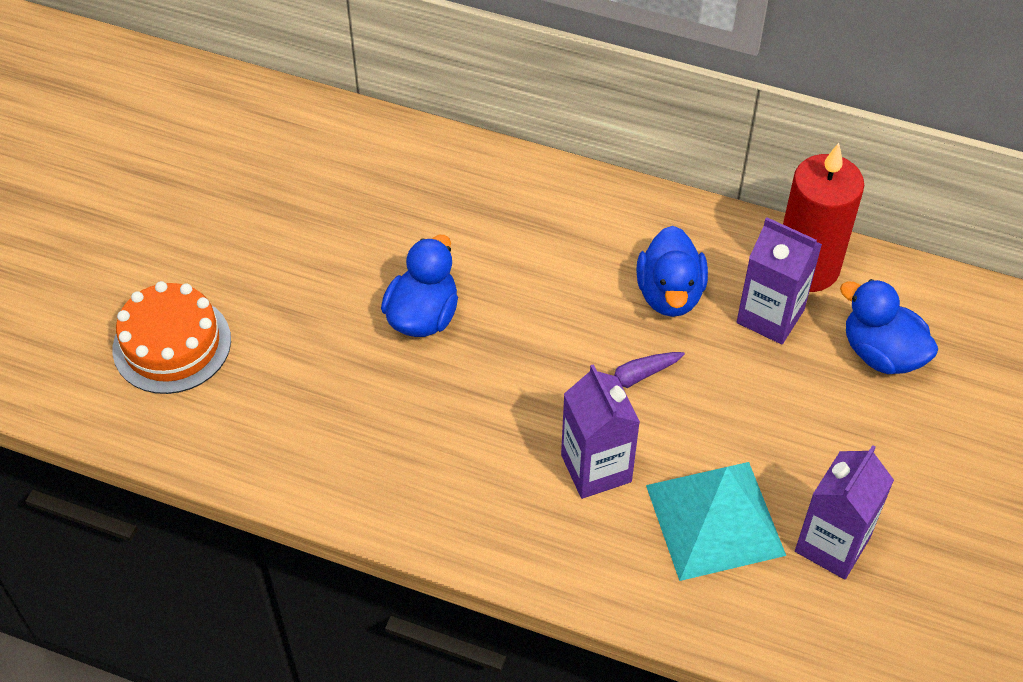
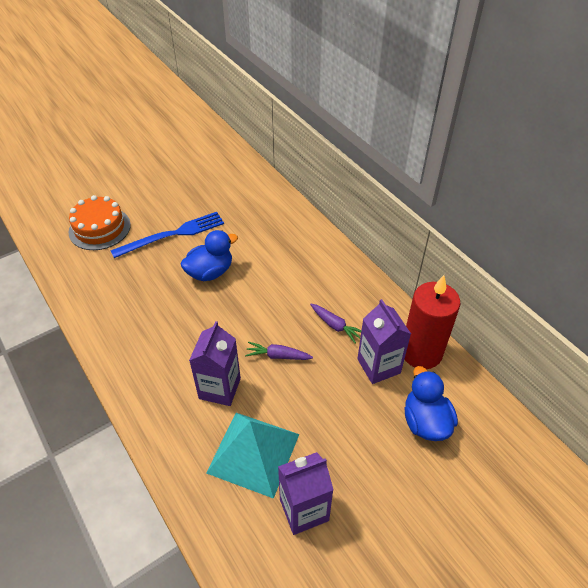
camera: 35 degrees right, 5 degrees down
(305, 289) = (172, 234): none -> blue fork
(670, 294) = (335, 326): blue duck -> purple carrot

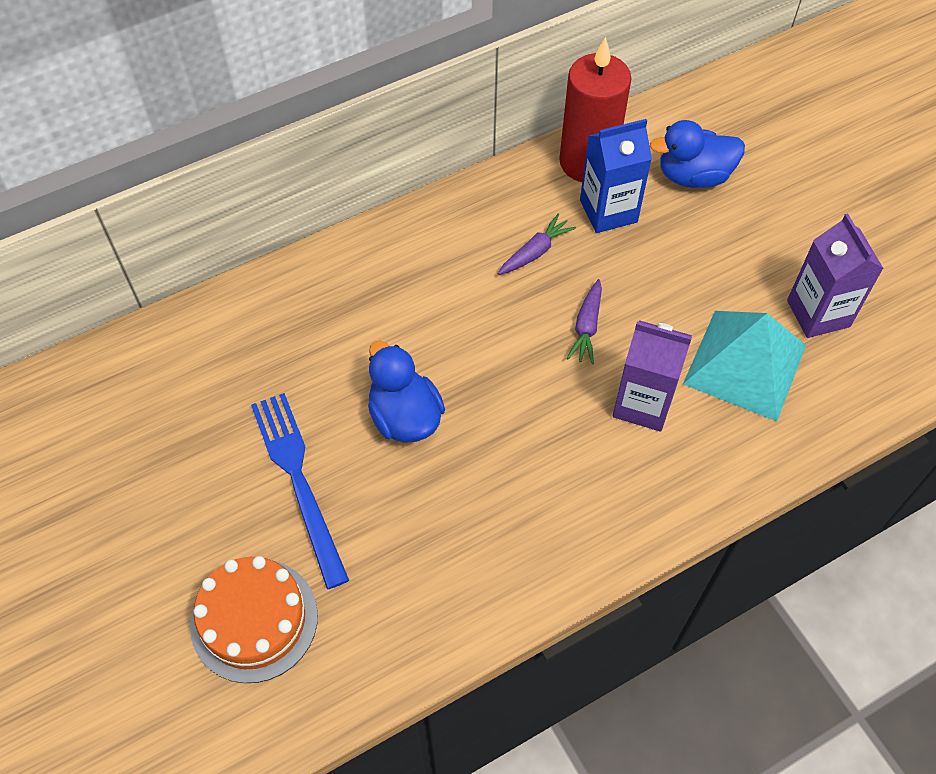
camera: 85 degrees left, 10 degrees up
(378, 366) = (608, 211): purple carton -> blue carton

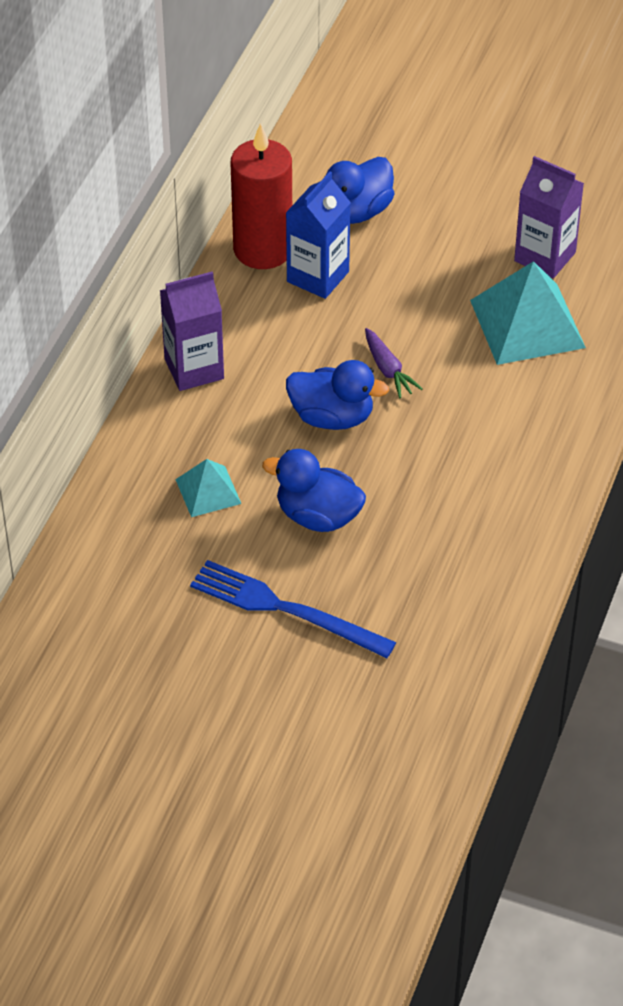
camera: 40 degrees left, 10 degrees down
(254, 620) = (354, 713): orange cake -> none
(346, 334) = (208, 491): none -> turquoise pyramid
(501, 338) = (332, 417): none -> blue duck
(535, 252) = (292, 341): purple carrot -> none
(642, 404) = (482, 396): purple carton -> purple carton (194, 369)

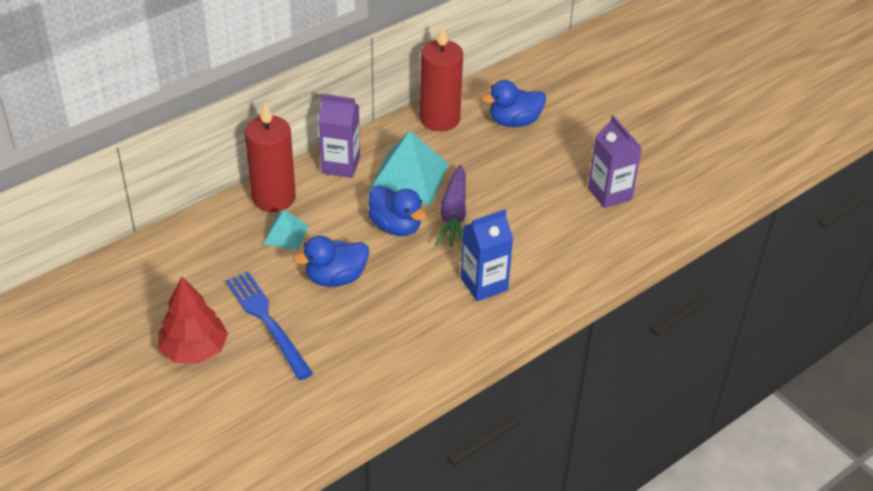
camera: 30 degrees right, 5 degrees down
(149, 451) = (274, 198): none -> red candle
(230, 686) = (194, 350): none -> red tree
(318, 277) = (458, 146): blue carton -> blue carton (484, 284)
(318, 516) = (335, 278): blue duck -> blue duck turned 75 degrees counterclockwise
(388, 369) = (454, 215): purple carrot -> purple carrot, size x1.68
(527, 323) = (564, 227): turquoise pyramid -> turquoise pyramid (409, 177)

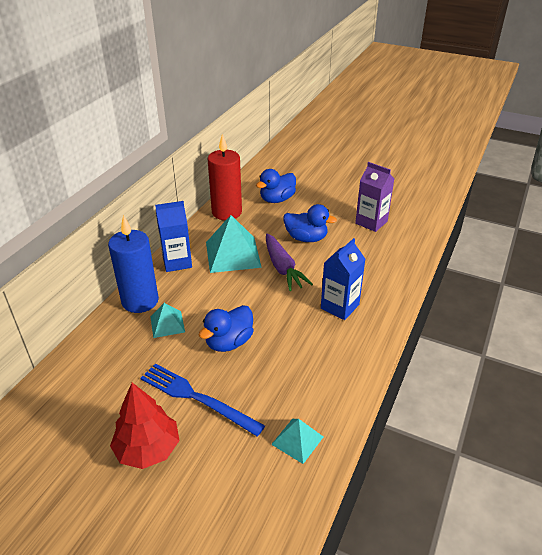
camera: 25 degrees left, 5 degrees down
(274, 198) = (140, 301): red candle -> blue candle
(335, 399) = (297, 440): none -> turquoise pyramid
(340, 165) = (177, 262): purple carton -> blue carton
(396, 226) = (247, 289): blue duck -> blue duck (306, 238)

